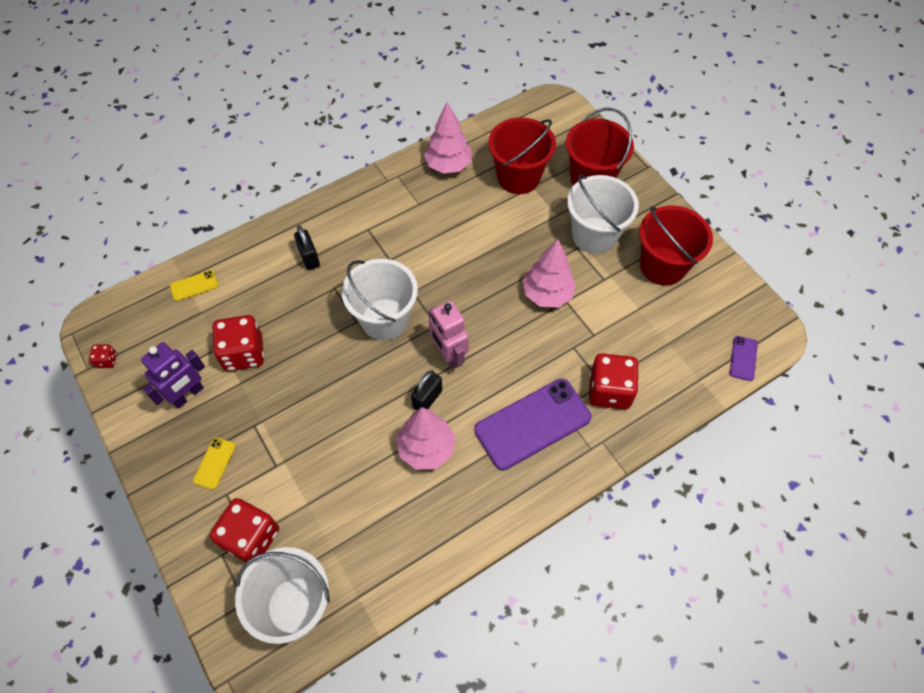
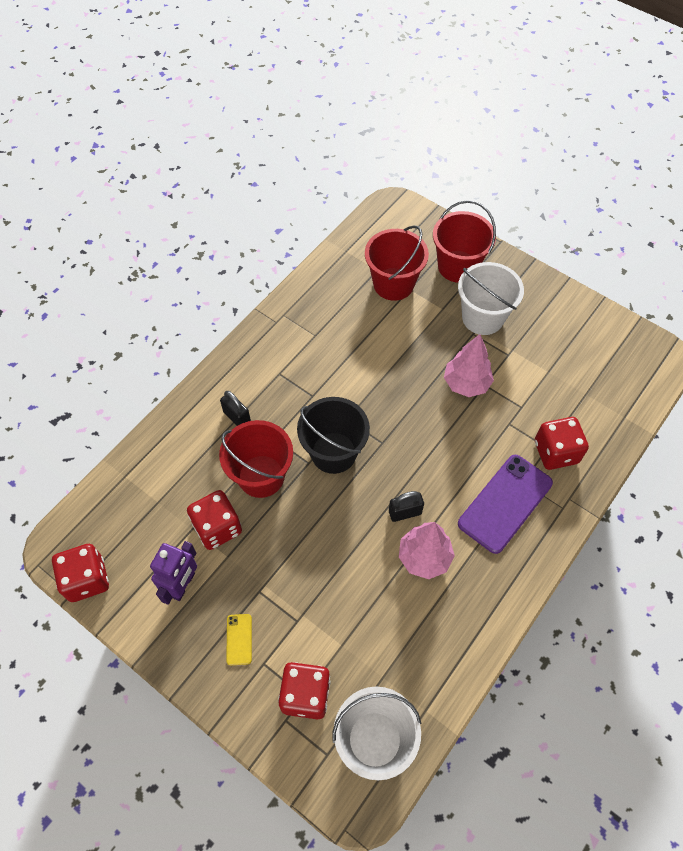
camera: 20 degrees left, 0 degrees up
(107, 360) = (87, 579): red dice -> red dice, size x2.17
(194, 285) = (138, 479): yellow phone -> none
(385, 319) = (333, 452): white bucket -> black bucket
(427, 399) = (405, 512): black padlock -> black padlock turned 60 degrees clockwise
(448, 165) = (325, 291): pink tree -> none
(449, 355) = (405, 467): pink robot -> none
(662, 266) = (552, 327): red bucket -> red bucket (261, 476)
(743, 358) = (651, 387): purple phone -> none

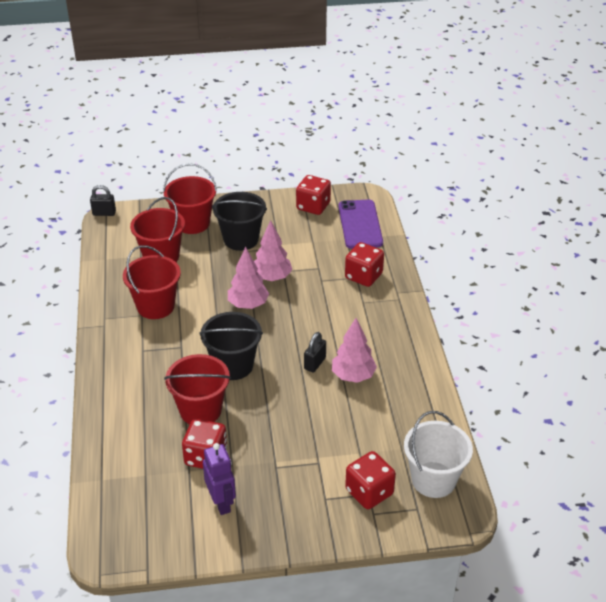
camera: 45 degrees left, 20 degrees down
(87, 579) = (149, 552): red dice -> red dice (313, 206)
(237, 417) = (143, 392): black padlock -> black padlock (104, 213)
(239, 639) = (294, 499): yellow phone -> none
(335, 335) = (155, 306): none -> red bucket
(413, 397) = (248, 305): none -> pink tree
(482, 317) = (241, 239): white bucket -> black bucket
(505, 503) = (365, 318): purple phone -> purple phone (360, 224)

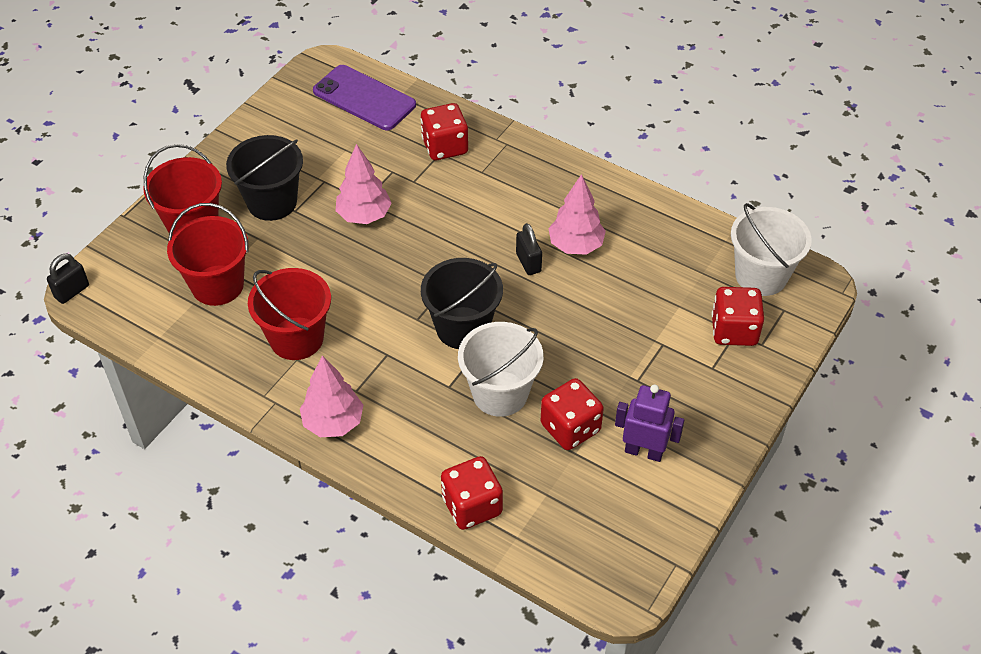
camera: 50 degrees left, 10 degrees up
(200, 410) = (500, 393): red bucket -> white bucket
(248, 305) = (384, 260): pink tree -> pink tree (333, 423)
(313, 206) = (290, 113): red dice -> red dice (472, 506)

